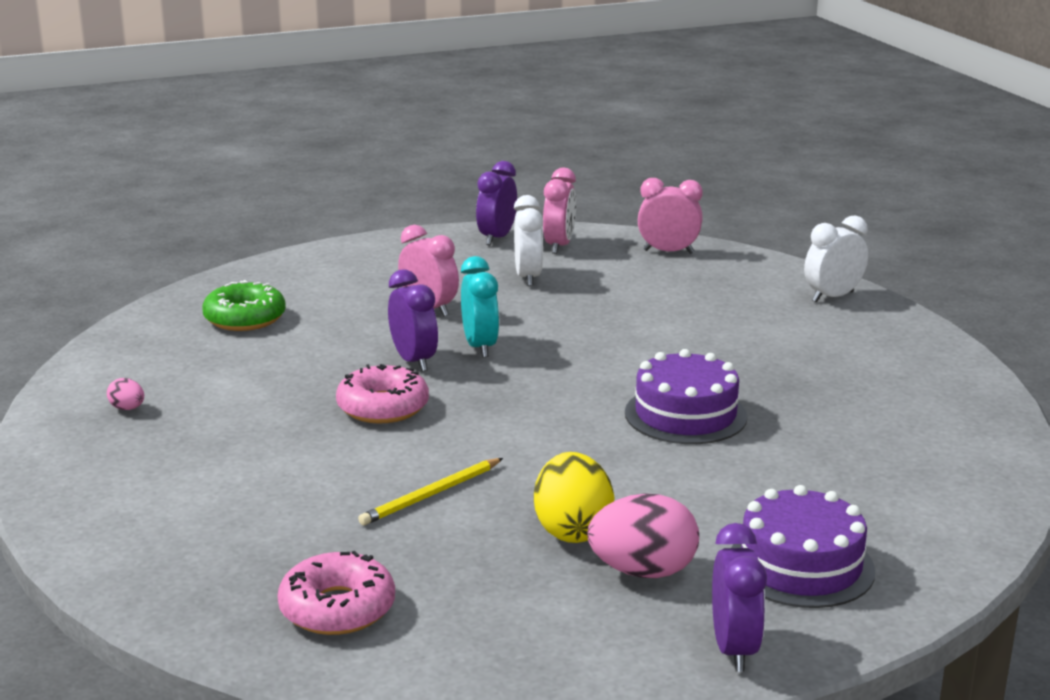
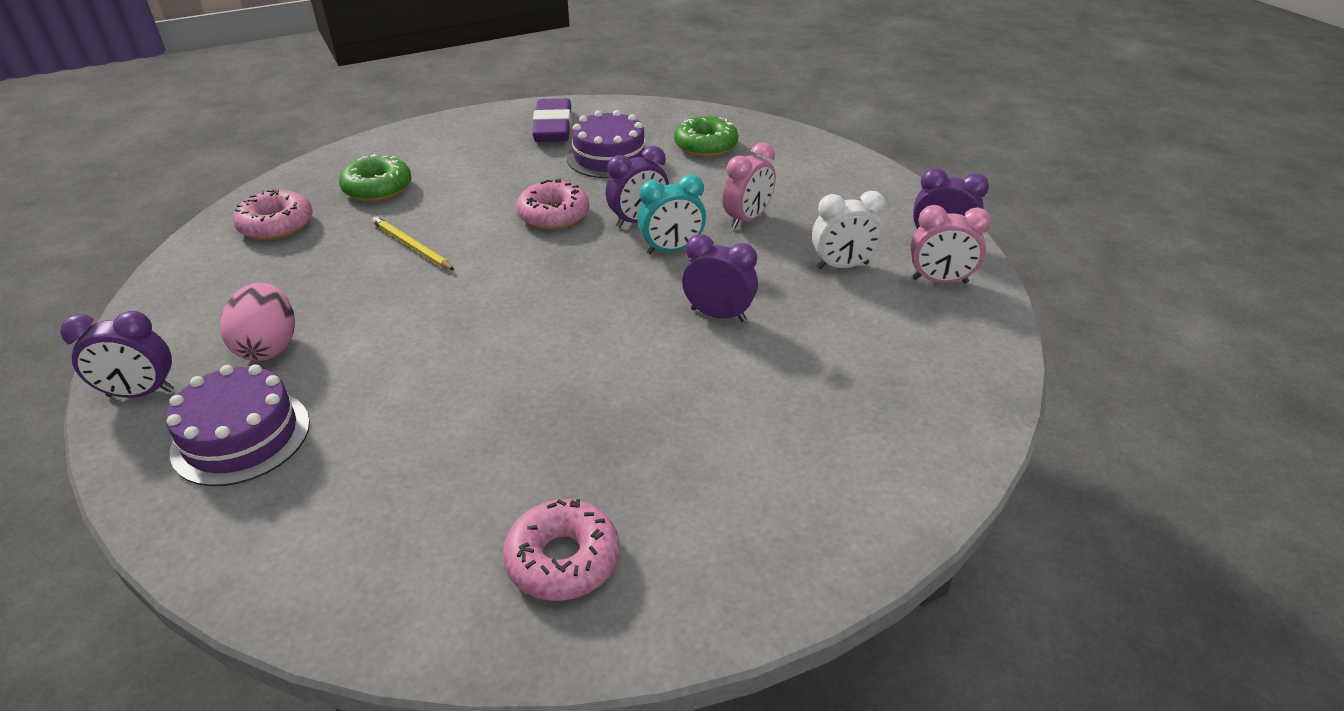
camera: 85 degrees right, 15 degrees up
(127, 408) = (553, 127): pink egg -> purple eraser
(255, 533) = (378, 188): none -> green donut
(572, 530) = (341, 311): yellow egg -> none
(601, 332) = (718, 315): none -> purple clock
(668, 252) = (964, 358): pink clock -> none
(685, 415) = (535, 370): purple cake -> purple cake (609, 157)
(832, 297) = (877, 503): white clock -> none
(916, 402) = (563, 560): none -> pink donut

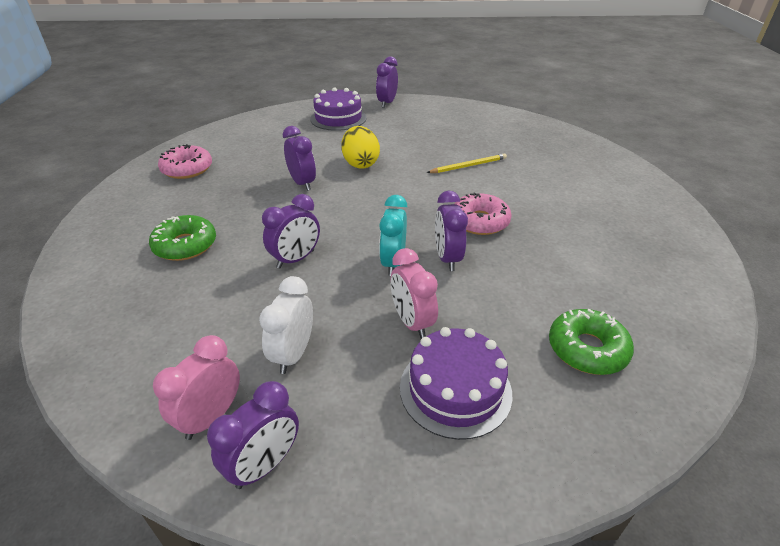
camera: 115 degrees right, 0 degrees up
(268, 347) = (397, 125): pink egg -> none
(276, 225) = (519, 132): pink donut -> none
(378, 188) = (554, 163): green donut -> green donut (185, 245)
(444, 342) = (360, 163): none -> yellow egg
(538, 380) = (302, 183): none -> purple clock
(553, 127) = (654, 254): purple eraser -> none
(609, 157) = (576, 272): purple cake -> purple cake (455, 389)

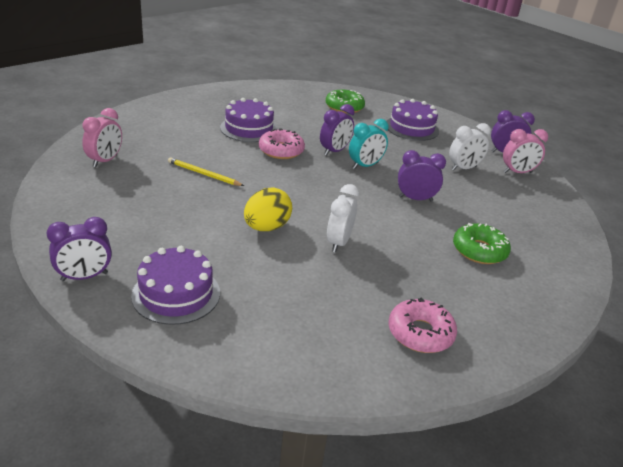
camera: 135 degrees left, 5 degrees down
(302, 183) = (338, 242): purple clock -> white clock
(412, 322) = (396, 147): pink clock -> pink clock (105, 161)
(552, 223) = (249, 128): none -> purple cake

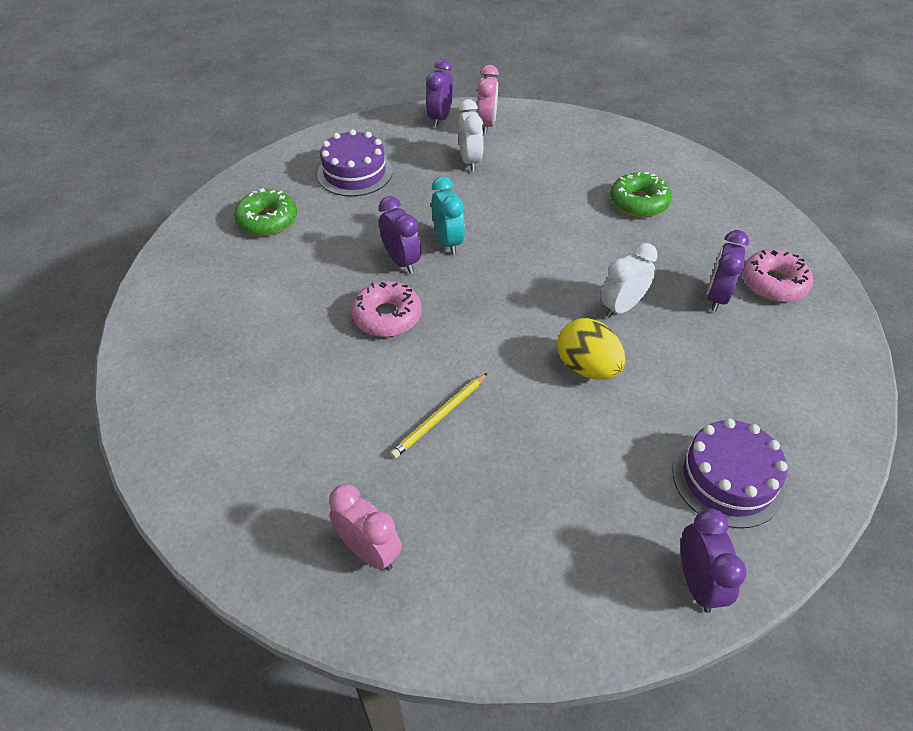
camera: 70 degrees left, 15 degrees up
(249, 128) = (305, 341): purple cake -> none
(338, 242) = (621, 307): white clock -> white clock turned 105 degrees clockwise
(415, 199) = (533, 219): purple clock -> purple clock (716, 297)

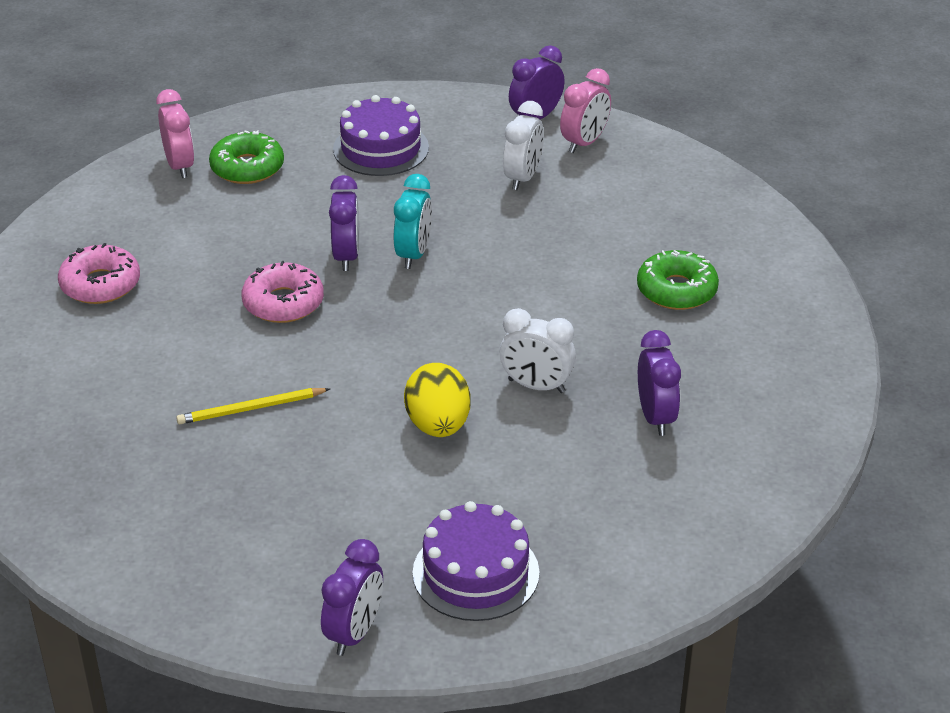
camera: 30 degrees right, 10 degrees down
(369, 551) = (94, 484): pink clock -> pink clock (180, 166)
(621, 307) = (536, 386): white clock -> white clock turned 150 degrees counterclockwise
(716, 297) = (655, 417): purple clock -> purple clock turned 120 degrees clockwise
(773, 283) = (741, 430): pink donut -> pink donut (100, 284)

